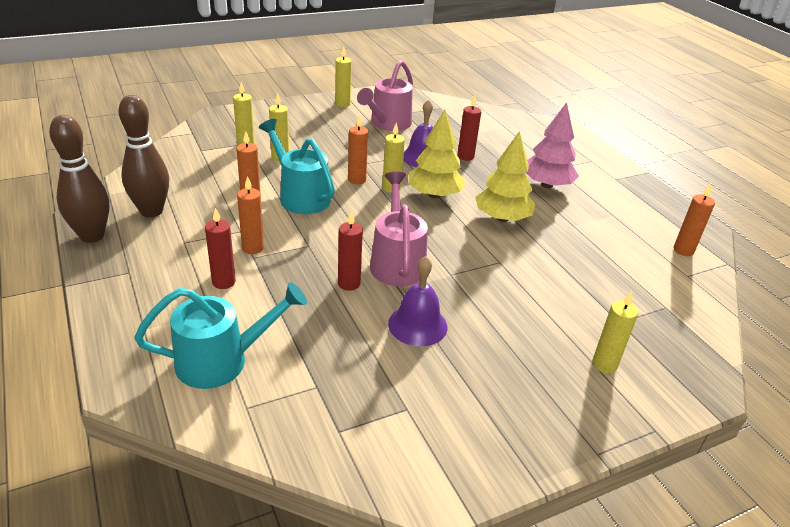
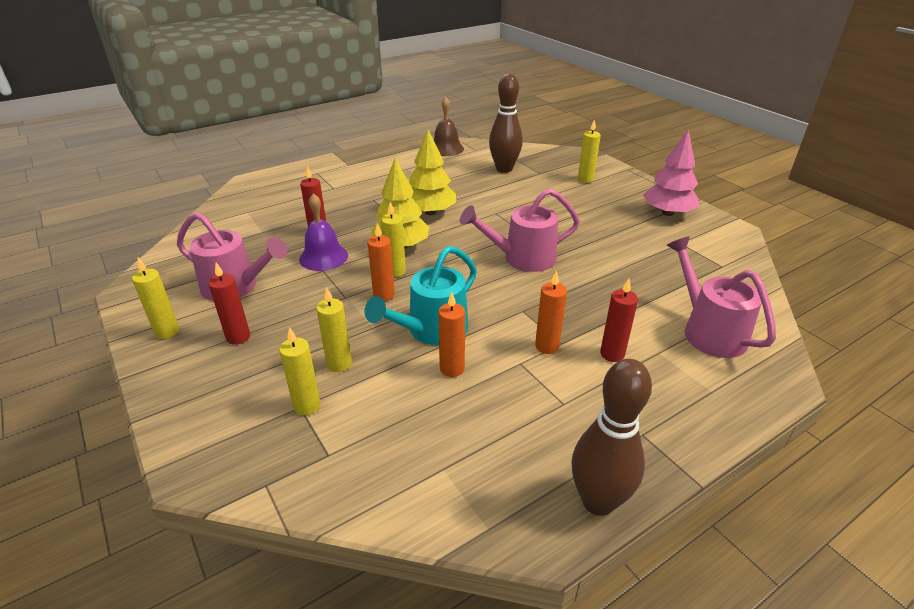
camera: 95 degrees left, 0 degrees up
(151, 211) = (514, 456): brown bowling pin -> brown bowling pin (504, 169)
(223, 360) = (707, 330): turquoise watering can -> pink watering can
(349, 283) = (567, 279): red candle -> red candle (238, 337)
(417, 325) = (596, 243): purple bell -> none
(546, 185) = (366, 192): pink tree -> pink tree (667, 213)
(683, 250) = (446, 149): orange candle -> brown bell

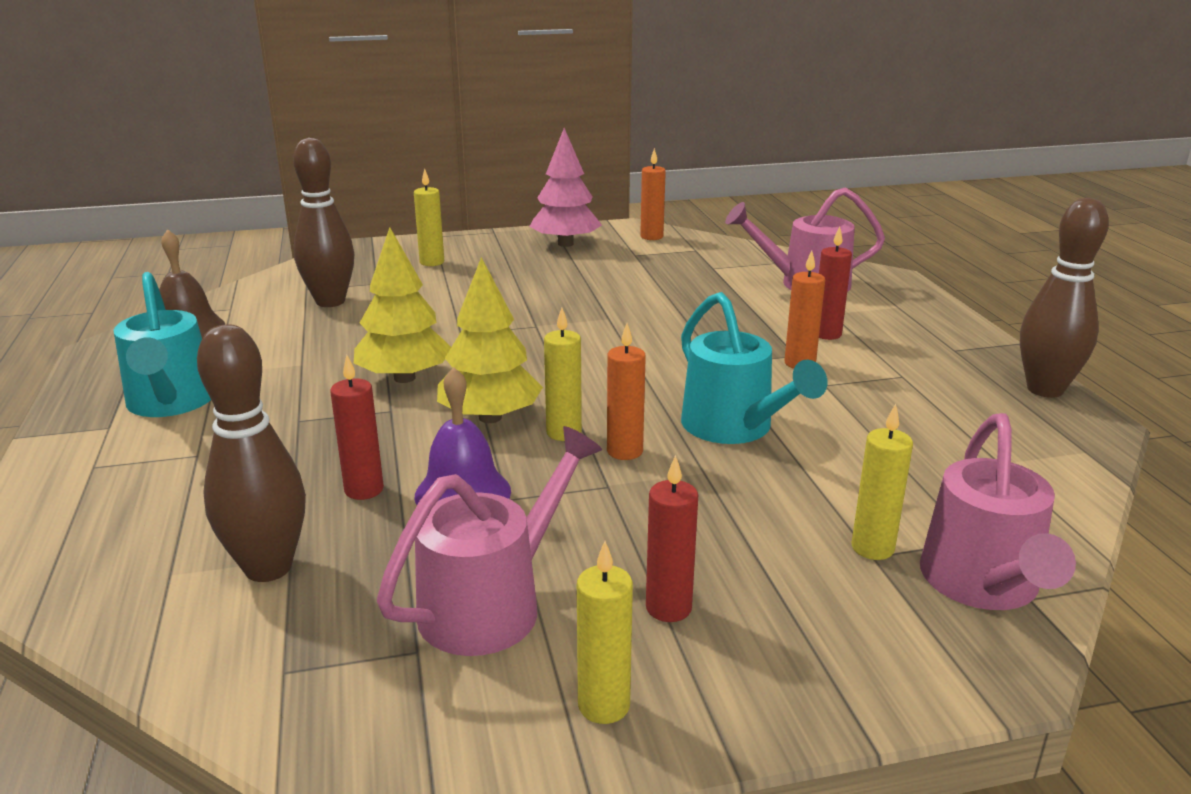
camera: 70 degrees left, 10 degrees down
(254, 229) = (268, 568): none -> brown bowling pin
(339, 364) = (783, 510): yellow candle -> none
(373, 169) = (171, 403): none -> turquoise watering can
(452, 369) = (822, 427): orange candle -> orange candle (651, 237)
(521, 258) = (600, 340): pink watering can -> pink watering can (983, 586)

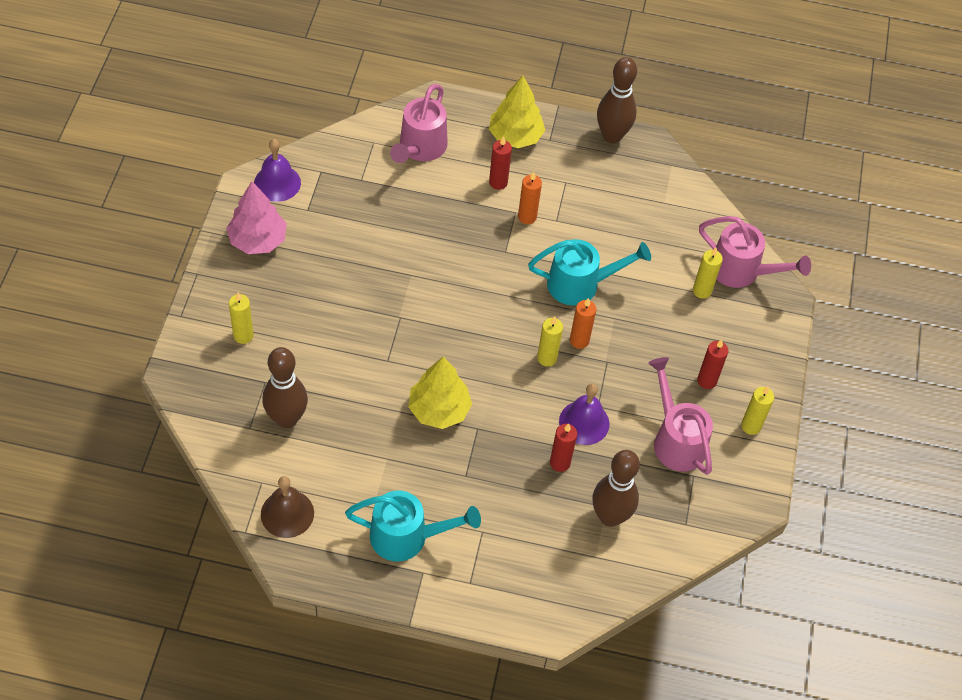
camera: 70 degrees left, 30 degrees up
(490, 417) = (512, 384): yellow tree -> yellow tree (515, 136)
(651, 237) = (277, 183): orange candle -> purple bell

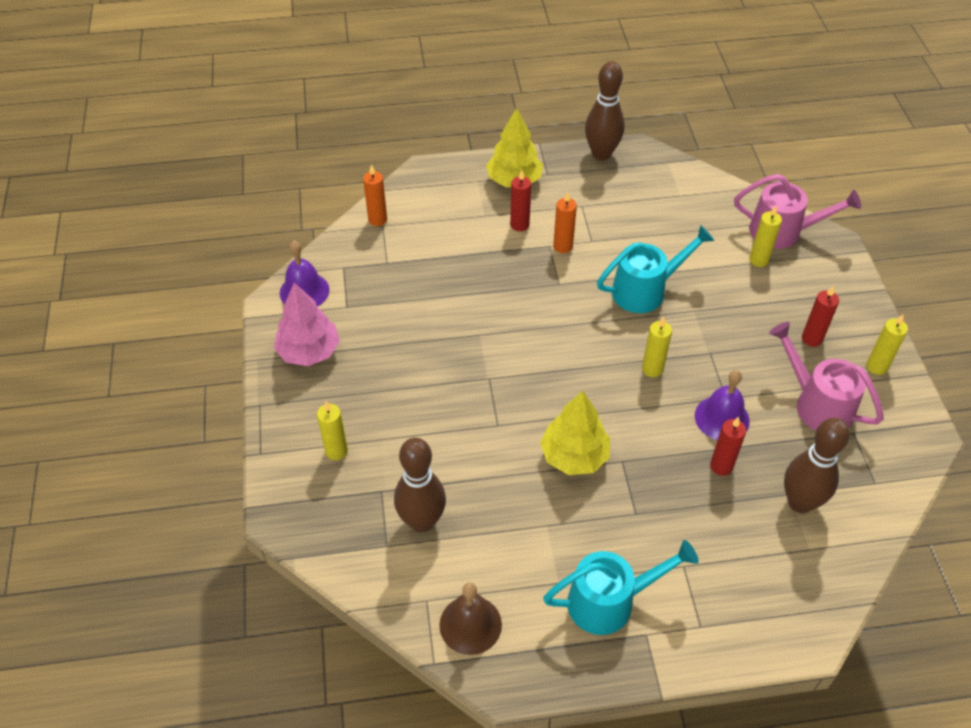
camera: 15 degrees left, 5 degrees down
(420, 149) = (430, 218): pink watering can -> none
(579, 340) = (673, 342): orange candle -> orange candle (377, 220)

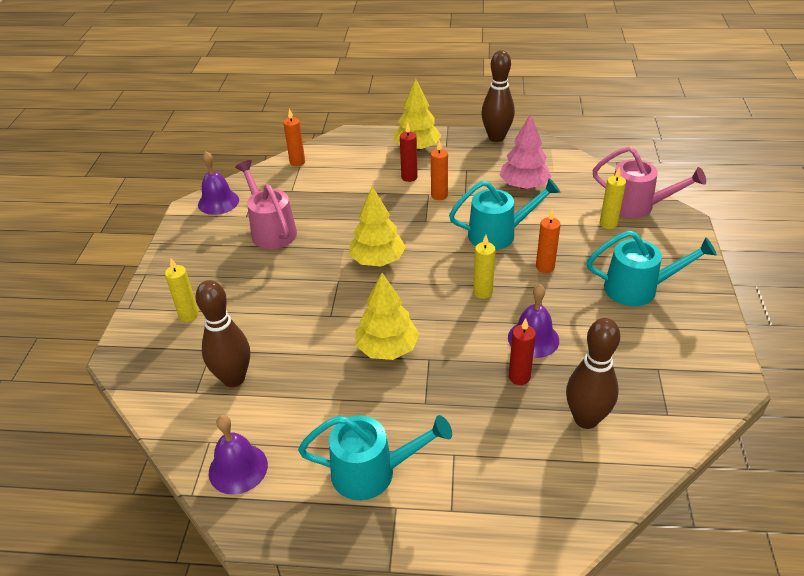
camera: 15 degrees right, 10 degrees down
(309, 351) = (202, 242): pink tree -> pink tree (524, 186)
(470, 624) = (238, 468): brown bell -> purple bell
(523, 345) = (377, 260): none -> yellow tree
(708, 326) = (545, 267): none -> orange candle
(812, 339) = (639, 288): red candle -> turquoise watering can
(816, 403) = (628, 340): pink watering can -> pink watering can (270, 230)
(876, 367) = (696, 318): yellow candle -> none

